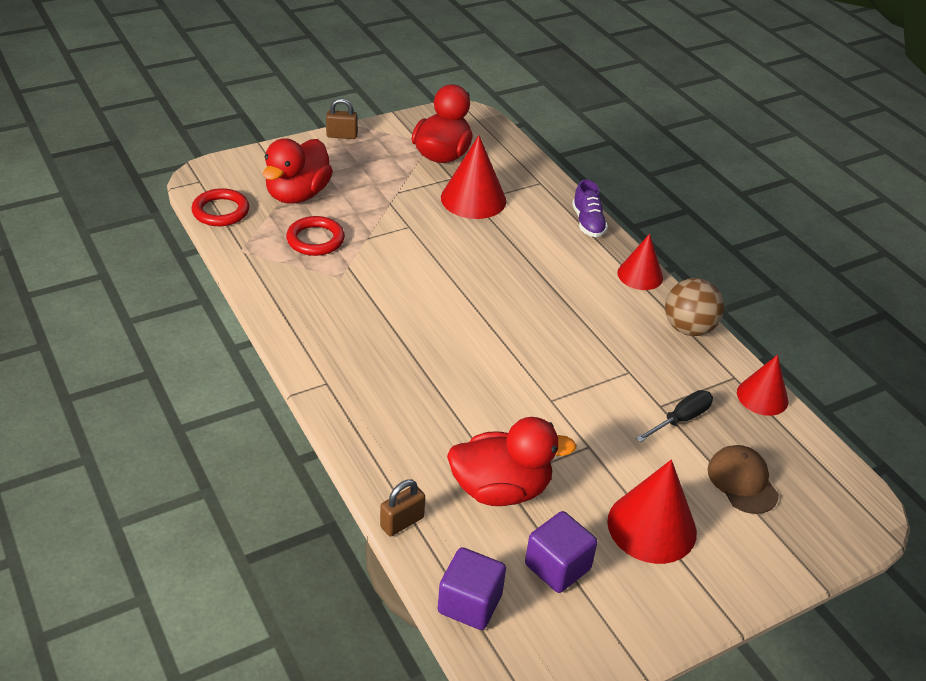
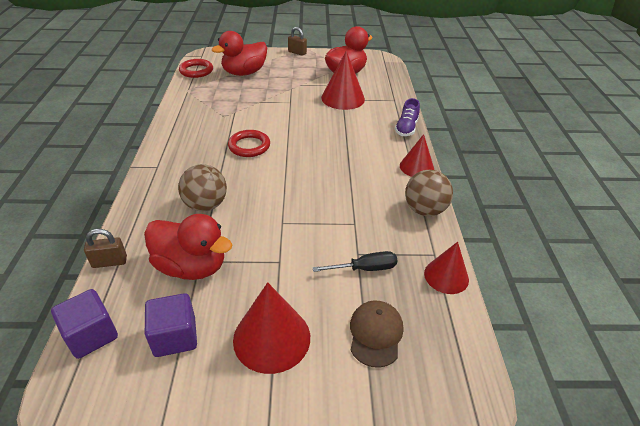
camera: 30 degrees right, 0 degrees up
(315, 240) = (230, 95): red ring -> red ring (249, 146)
(443, 411) = (205, 205): none -> brown ball

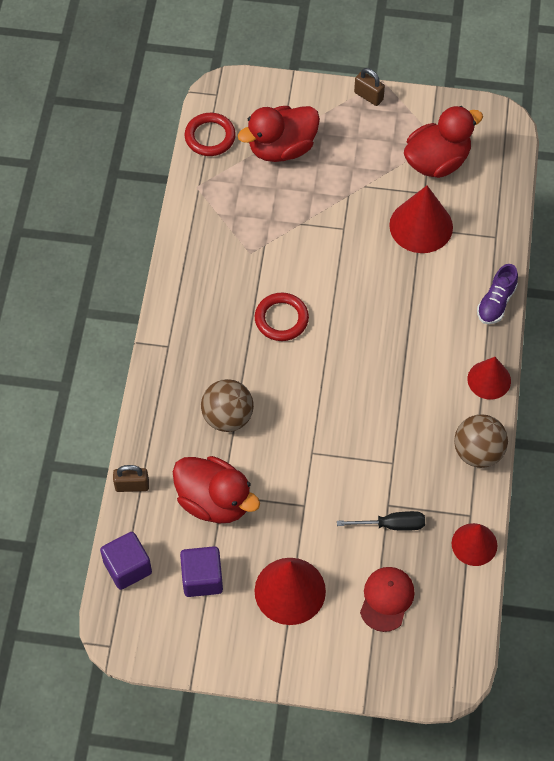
camera: 10 degrees right, 20 degrees up
(375, 334) = (386, 599): brown cap -> red cap

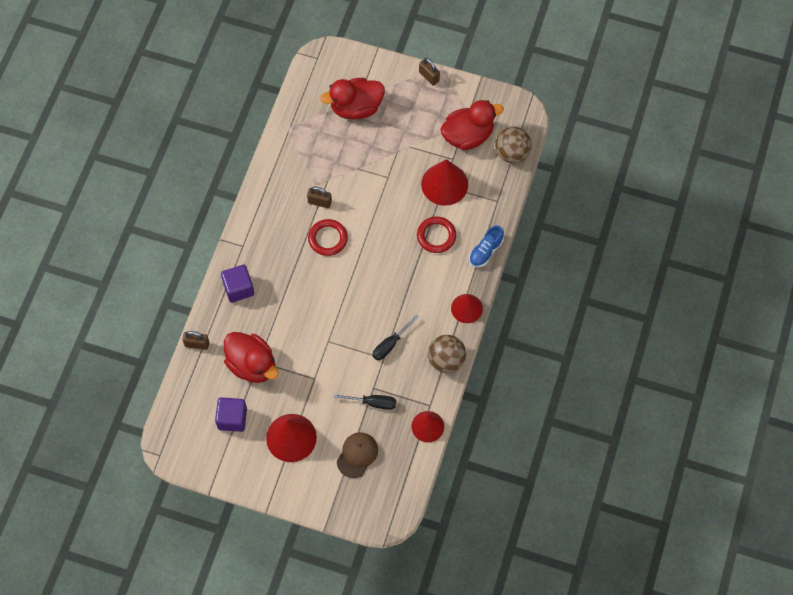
camera: 10 degrees right, 5 degrees up
(127, 567) = (182, 402): purple cube -> purple cube (238, 288)
(210, 137) = (305, 91): red ring -> red ring (436, 236)
(227, 417) = (274, 305): brown ball -> brown ball (512, 153)
(260, 274) = (319, 202): none -> brown padlock
(386, 599) = (357, 455): red cap -> brown cap
(397, 443) = (390, 344): none -> black screwdriver
(496, 302) = (485, 251): purple shoe -> blue shoe

